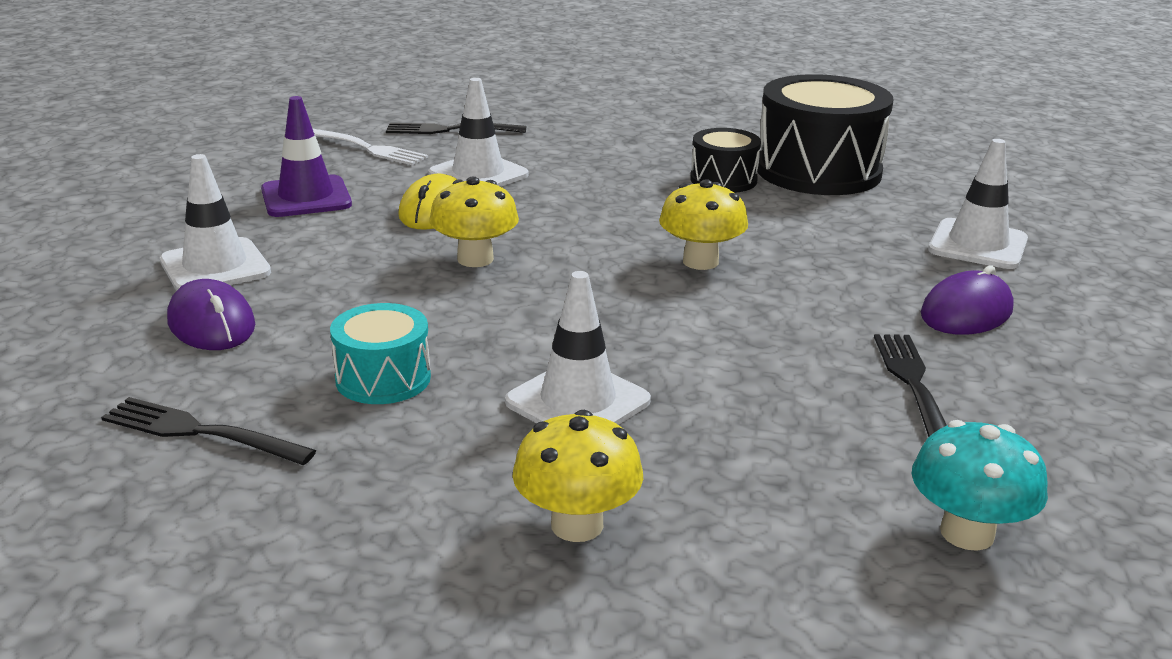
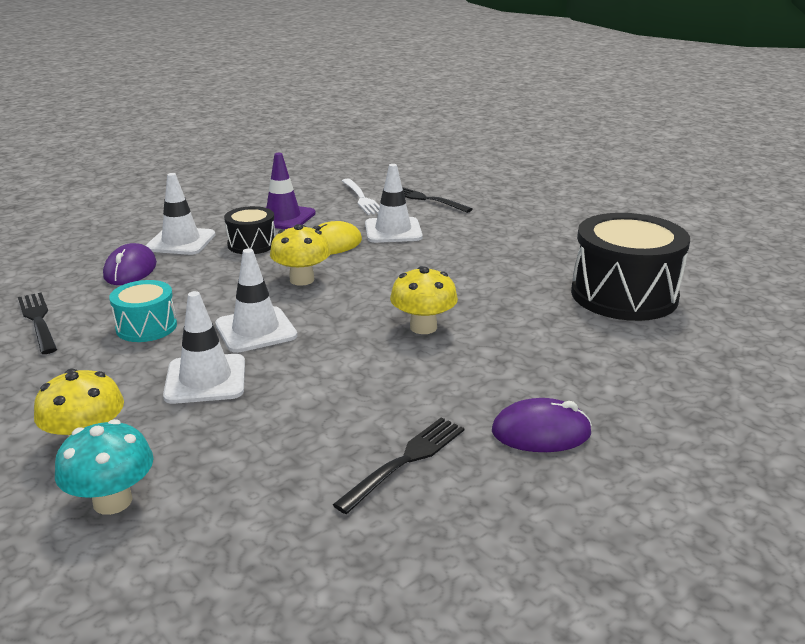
camera: 40 degrees right, 0 degrees up
(723, 180) = (540, 280): black drum -> black drum (252, 244)
(967, 533) = (256, 565): turquoise mushroom -> turquoise mushroom (112, 501)
(977, 245) = (649, 390): white traffic cone -> white traffic cone (256, 330)

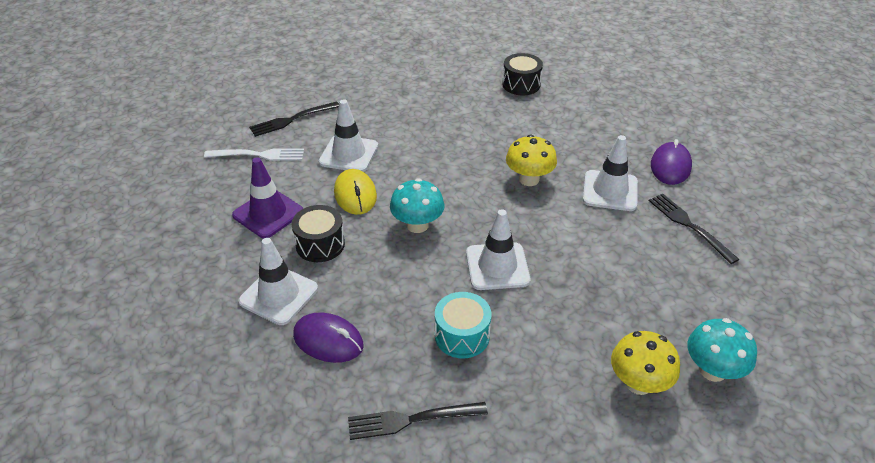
camera: 70 degrees left, 15 degrees up
(205, 379) = (566, 305): white traffic cone -> white traffic cone (610, 191)
(302, 280) = (417, 225): yellow mushroom -> turquoise mushroom
(624, 295) = (521, 84): black drum -> black drum, size x0.53

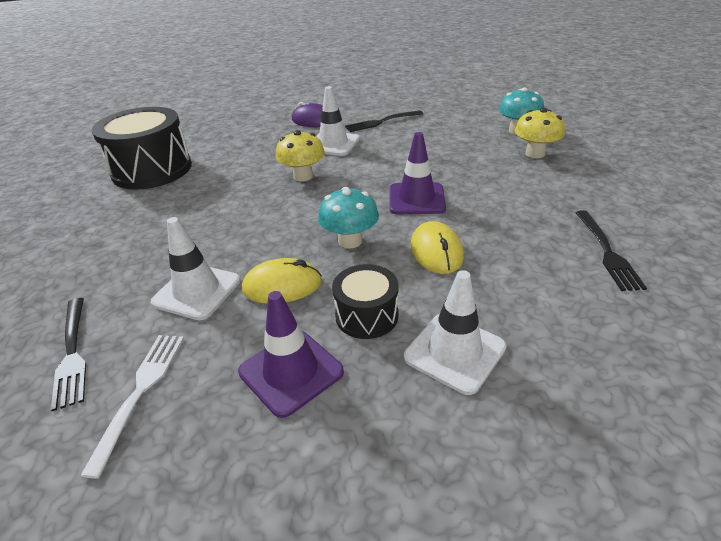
camera: 80 degrees left, 5 degrees down
(328, 340) = (523, 306): purple mouse -> none
(405, 283) = (436, 251): none -> yellow mouse
(462, 335) = (502, 221): turquoise drum -> none
(497, 266) = (416, 199): white traffic cone -> purple traffic cone
(521, 84) = (152, 170): black drum -> black drum, size x1.90

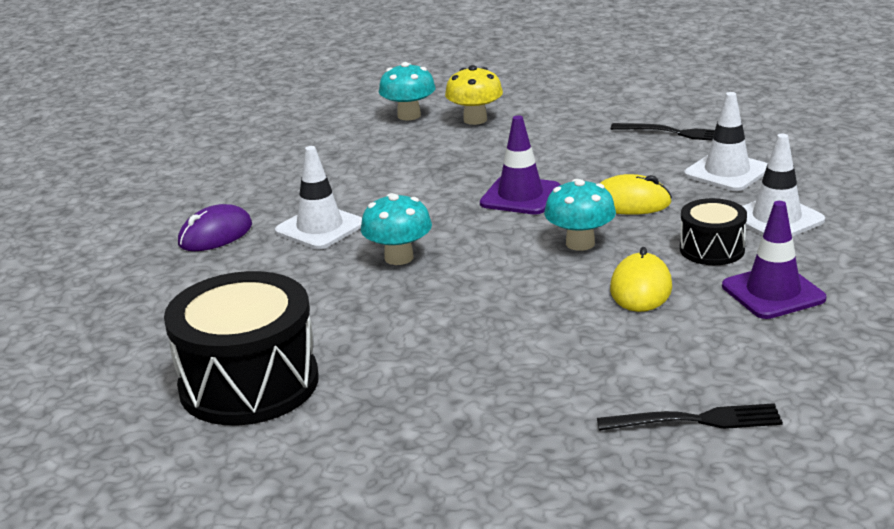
camera: 70 degrees left, 10 degrees down
(140, 392) = (773, 372): white fork -> none
(197, 291) = (622, 341): white traffic cone -> white traffic cone (727, 172)
(303, 176) = (399, 258): yellow mushroom -> turquoise mushroom
(381, 122) = (284, 187): black fork -> none

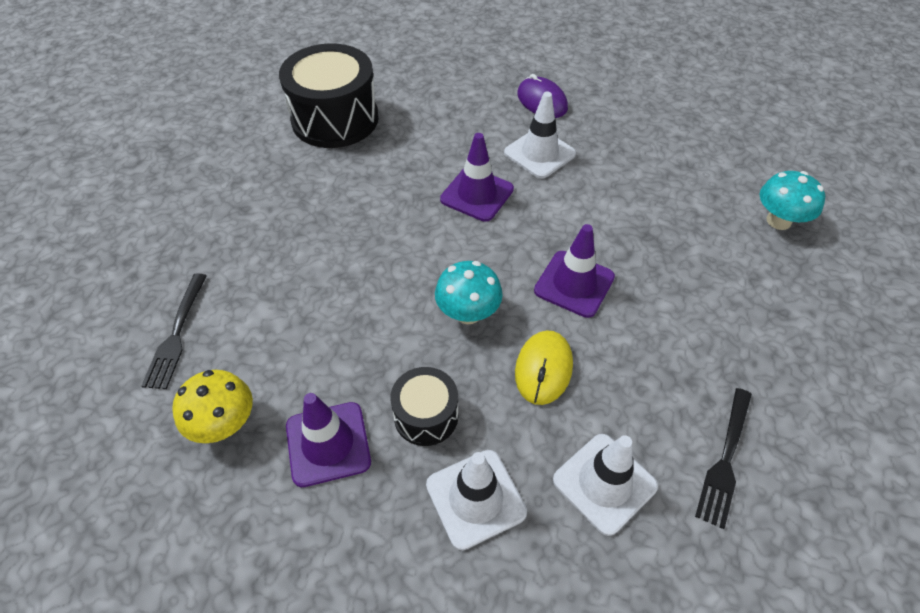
camera: 95 degrees right, 25 degrees up
(399, 258) = (477, 194): turquoise mushroom -> purple traffic cone
(475, 120) = (768, 271): yellow mushroom -> yellow mushroom (224, 424)
(641, 288) = (373, 341): yellow mouse -> none

